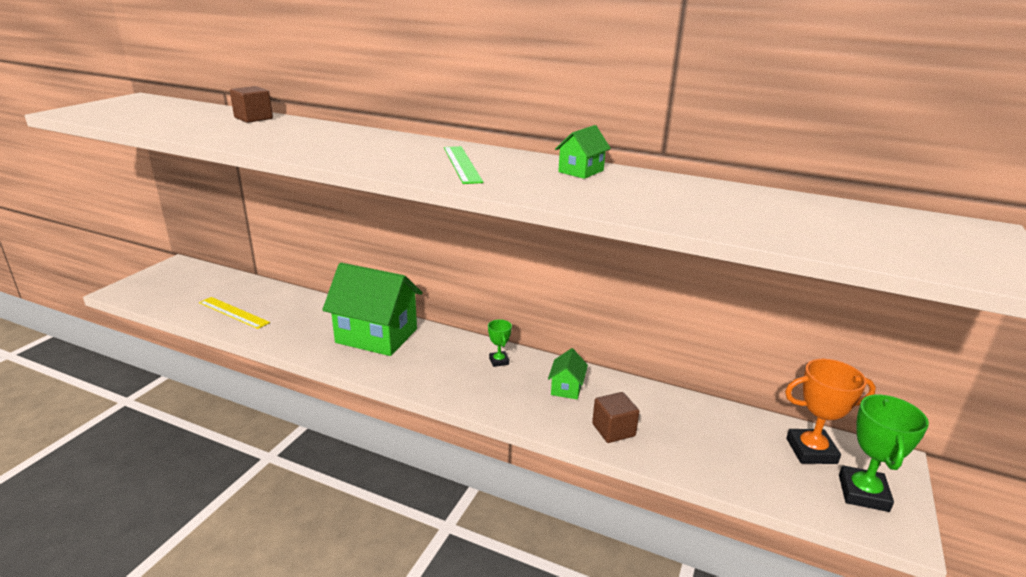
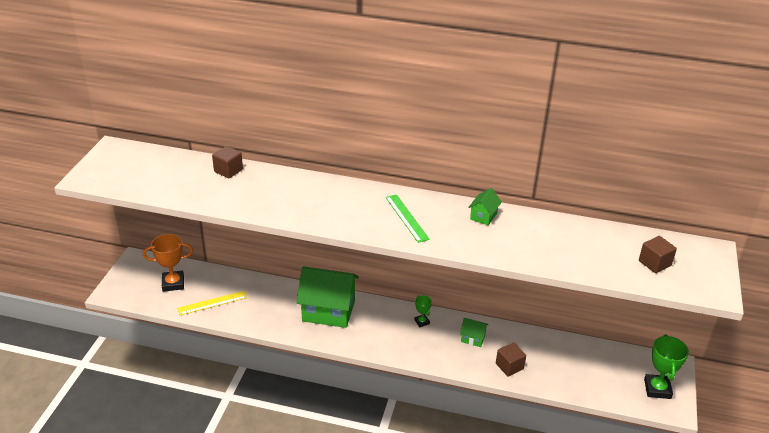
camera: 10 degrees left, 10 degrees up
(233, 312) = (212, 303): yellow ruler -> yellow ruler turned 45 degrees counterclockwise
(566, 388) = (473, 338): green house -> green house turned 75 degrees counterclockwise
(811, 451) = (628, 364): orange trophy -> orange trophy (173, 283)
(871, 233) = (654, 263): none -> brown cube

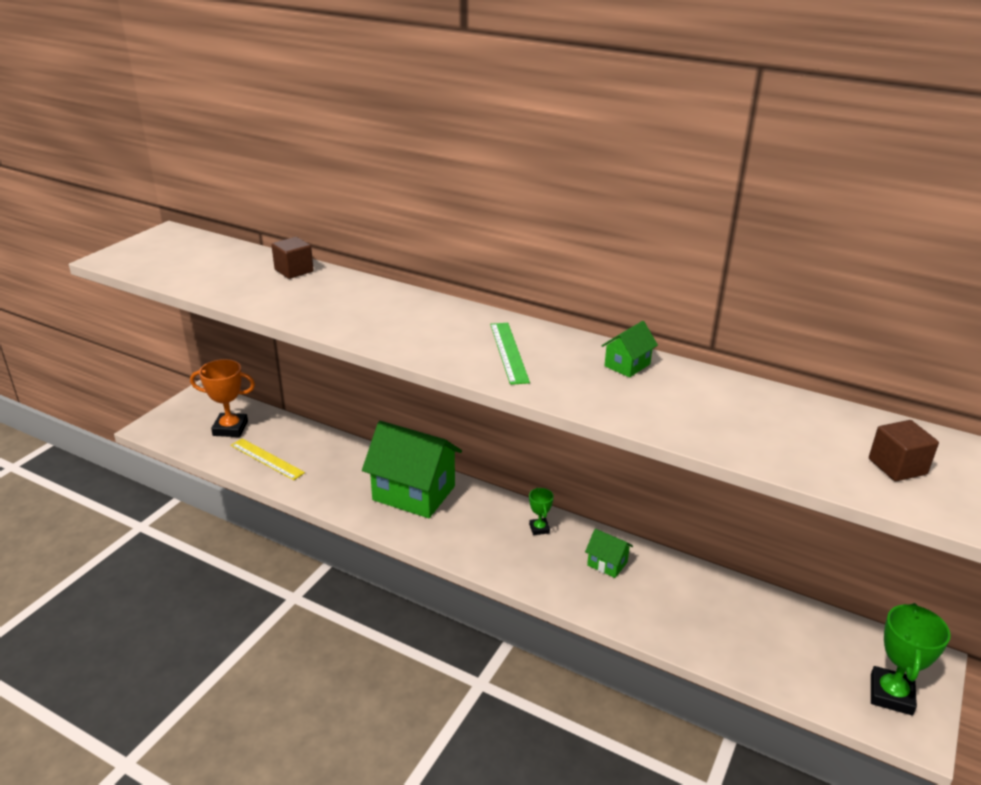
camera: 15 degrees right, 5 degrees down
(212, 303) = (267, 459): yellow ruler -> yellow ruler turned 45 degrees clockwise
(509, 366) = (651, 613): brown cube -> none

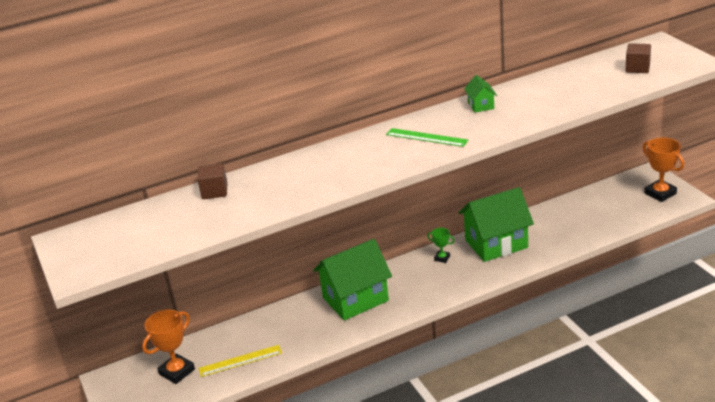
camera: 50 degrees left, 0 degrees up
(607, 563) = (496, 244): green house -> green house, size x2.25
(891, 694) = (660, 193): green trophy -> orange trophy

